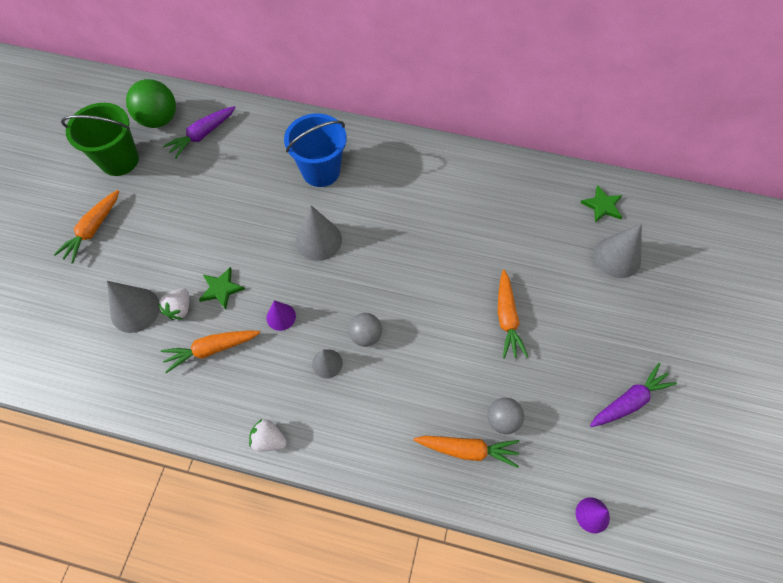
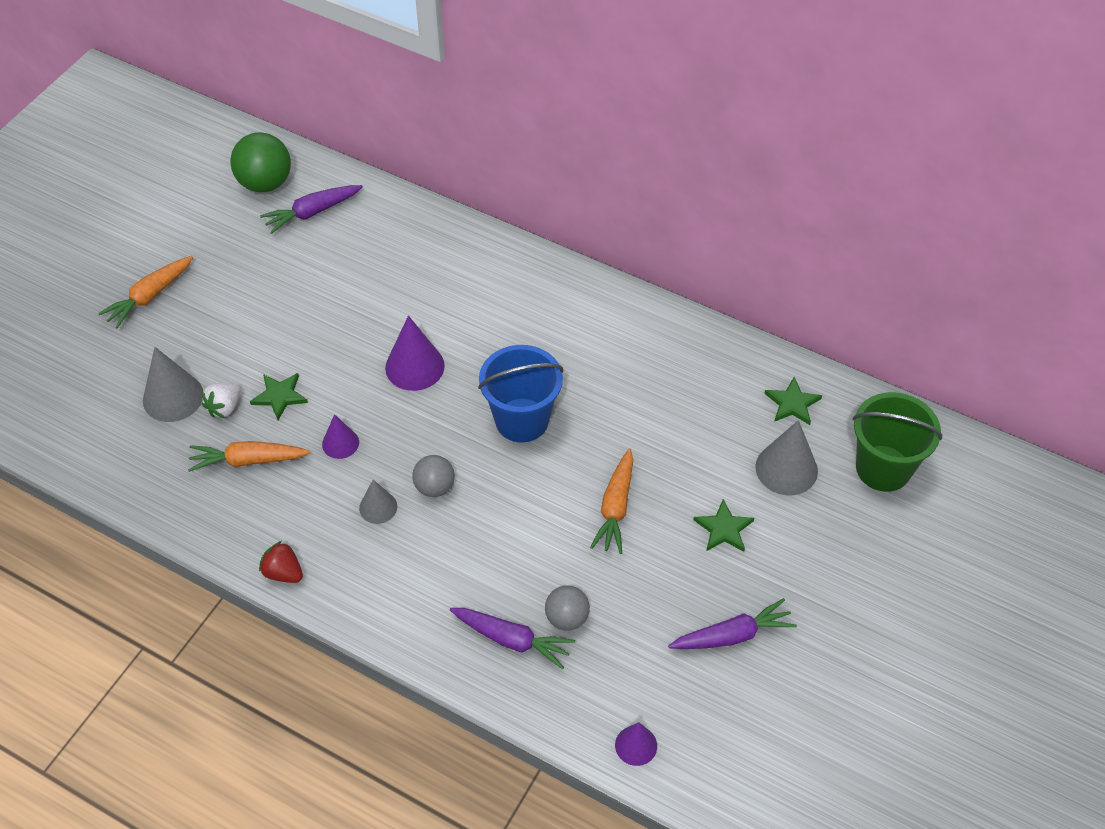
camera: 15 degrees right, 10 degrees down
(119, 160) = (203, 222): green bucket -> green bucket (883, 468)
(269, 439) = (283, 572): white strawberry -> red strawberry
(319, 240) = (414, 366): grey cone -> purple cone
(321, 171) = (445, 285): blue bucket -> blue bucket (522, 420)
(467, 450) = (512, 640): orange carrot -> purple carrot
(591, 315) = (724, 529): none -> green star

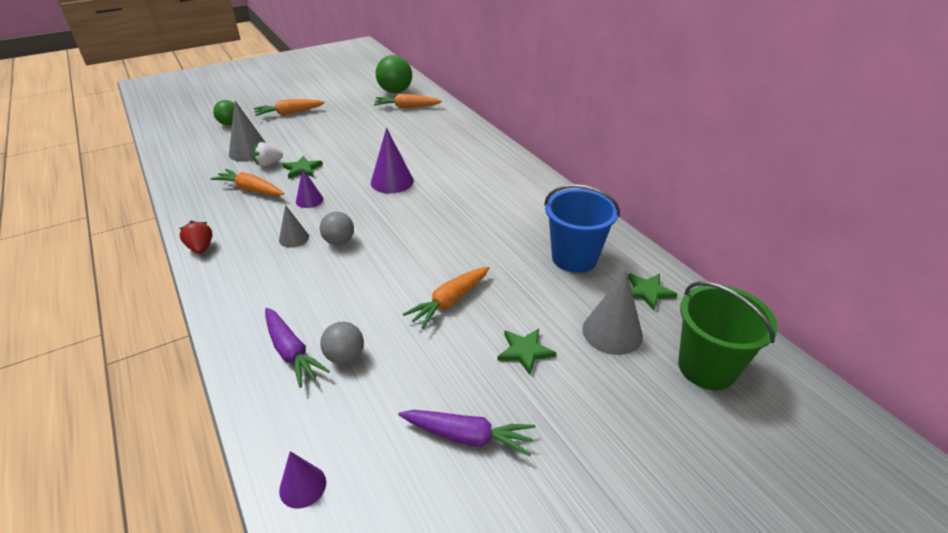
camera: 30 degrees right, 15 degrees down
(83, 356) = (230, 124): none -> green ball
(312, 212) = (407, 107): purple carrot -> orange carrot
(522, 420) = (431, 229): blue bucket -> blue bucket (574, 258)

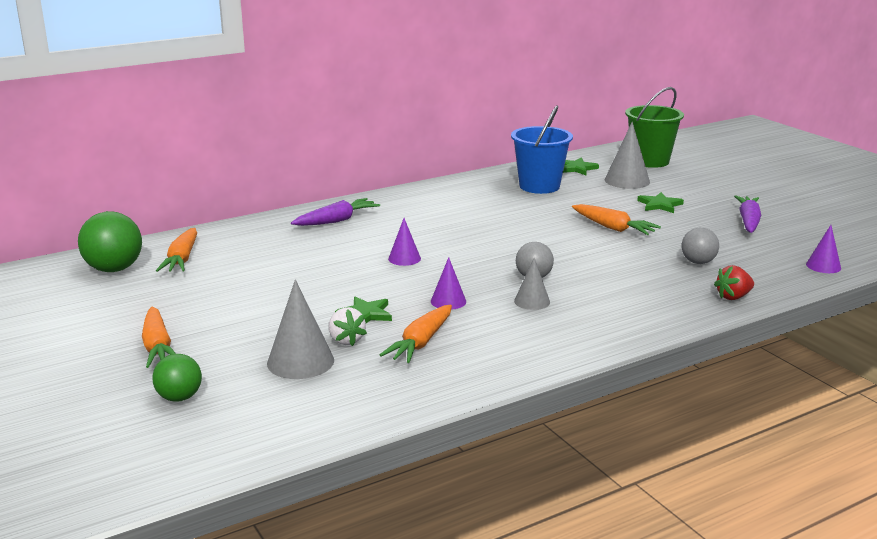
camera: 90 degrees left, 15 degrees down
(201, 248) = (563, 354): red strawberry -> red strawberry (733, 297)
(291, 352) = (704, 283): purple carrot -> purple carrot (336, 220)
(392, 181) = (404, 258): purple cone -> purple cone, size x0.60

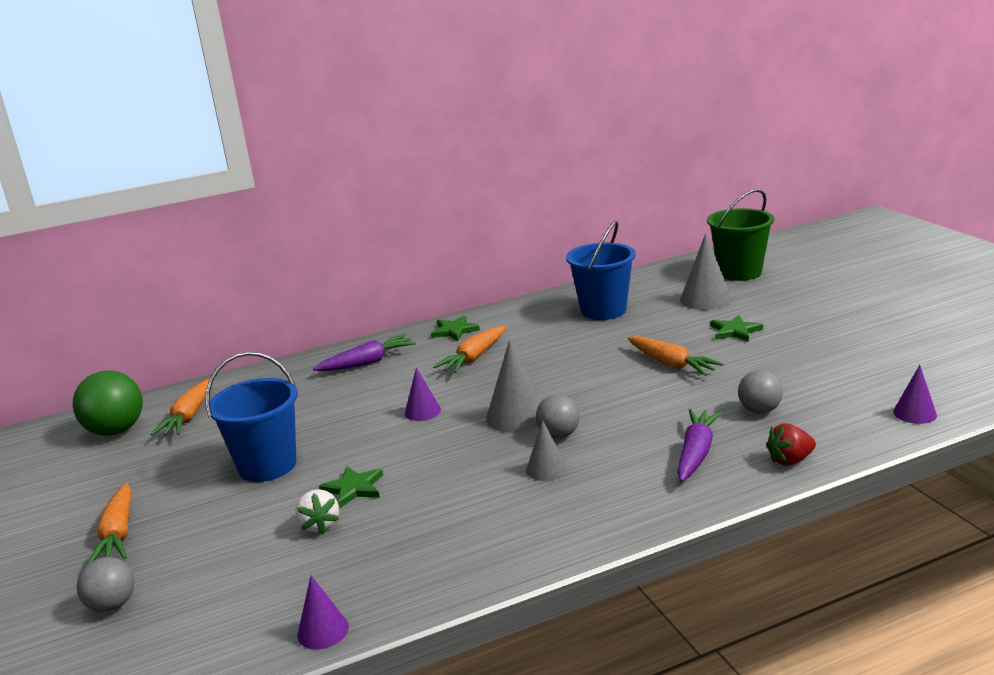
camera: 10 degrees right, 0 degrees up
(179, 397) = (112, 605): green ball -> grey ball
(277, 297) = (267, 465): none -> blue bucket
(300, 361) = (259, 555): grey cone -> grey cone (517, 416)
(421, 343) = (401, 528): orange carrot -> orange carrot (474, 357)
(448, 301) = (451, 469): purple cone -> purple cone (323, 631)
(577, 168) = (653, 285): green star -> green star (454, 331)
(748, 221) = (836, 351): purple carrot -> purple carrot (696, 453)

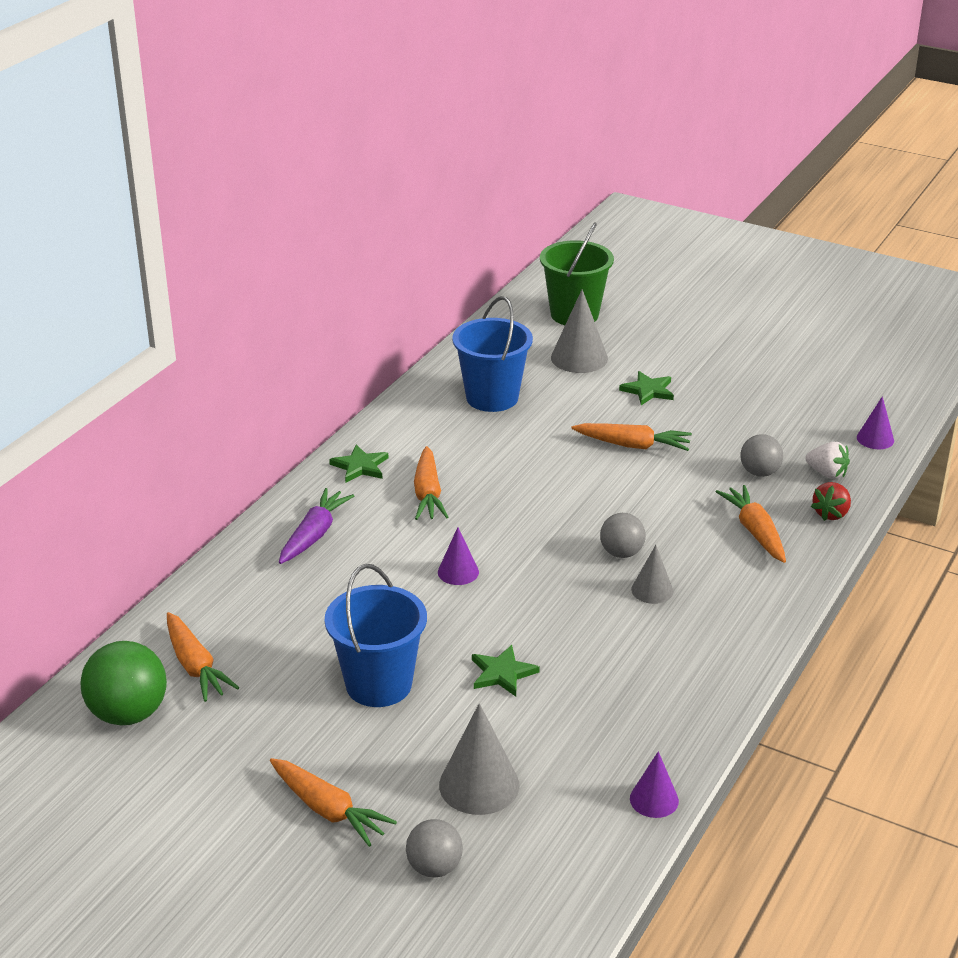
camera: 40 degrees left, 10 degrees up
(320, 525) = (521, 718): white strawberry -> white strawberry (827, 473)
(517, 416) = (558, 546): grey cone -> grey cone (479, 785)
(696, 453) = (755, 531): purple carrot -> orange carrot

